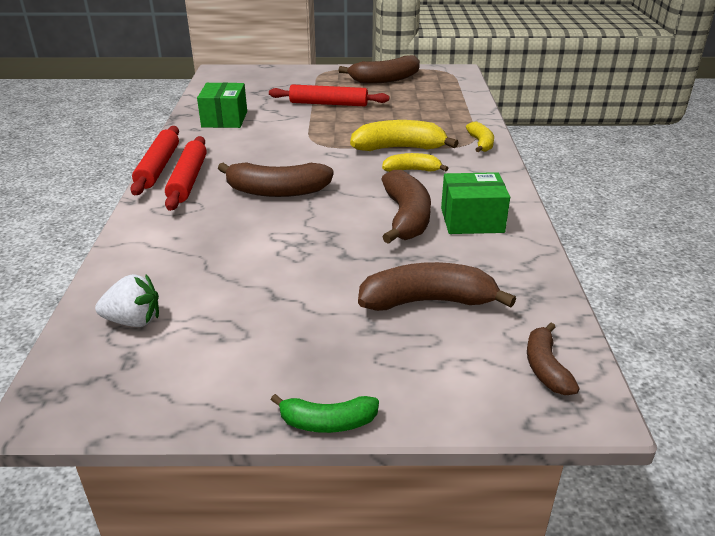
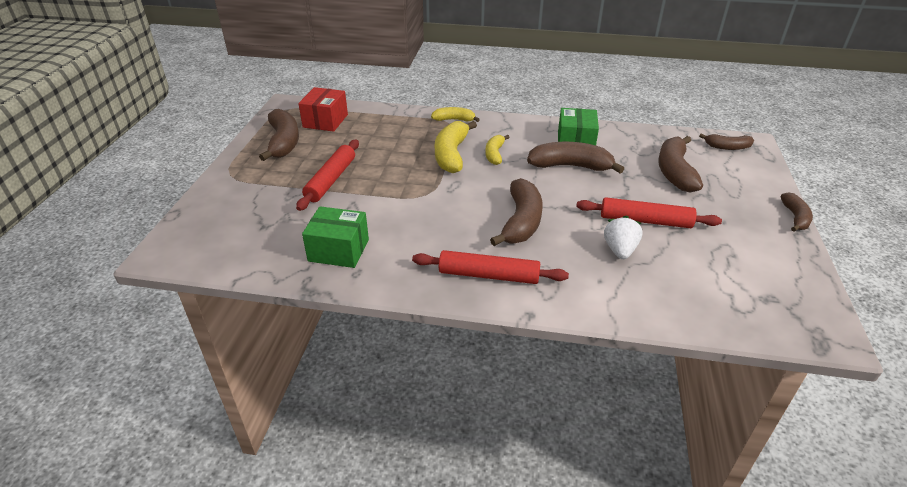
camera: 80 degrees left, 5 degrees up
(133, 321) = (724, 299): white strawberry -> white strawberry (620, 250)
(158, 167) = (453, 298): red rolling pin -> red rolling pin (645, 221)
(327, 422) = (795, 217): green banana -> brown banana
(435, 88) = (325, 121): none -> red box

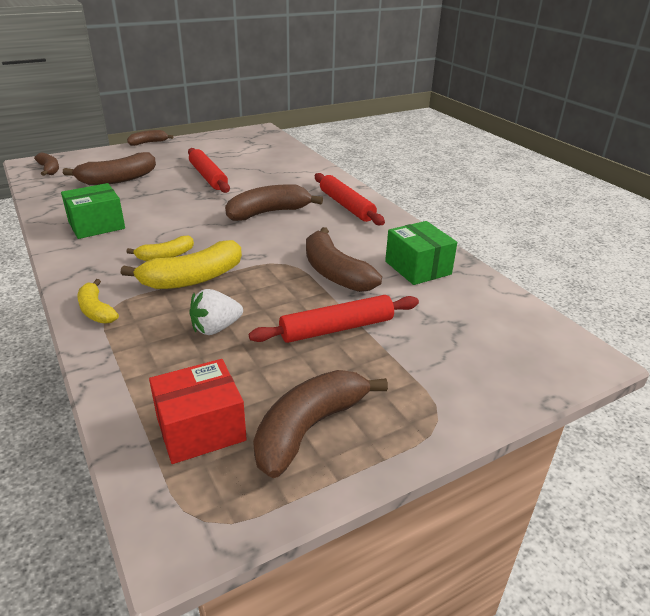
camera: 130 degrees left, 5 degrees down
(570, 166) = (151, 216): brown banana -> brown banana (335, 273)
(620, 250) = (256, 177): white strawberry -> white strawberry (216, 328)

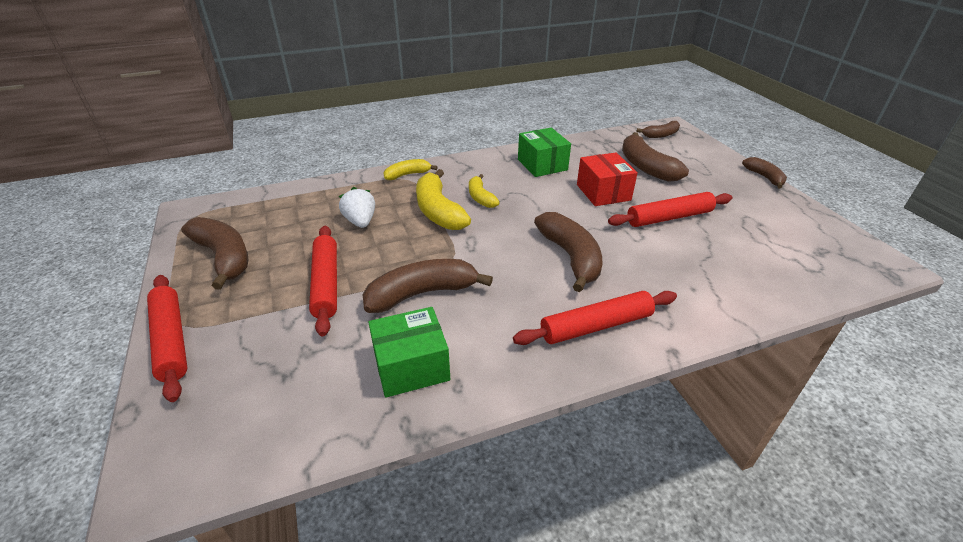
camera: 100 degrees right, 5 degrees up
(200, 428) = (259, 216): red box -> red box (603, 192)
(461, 413) = (171, 340): none -> red rolling pin

